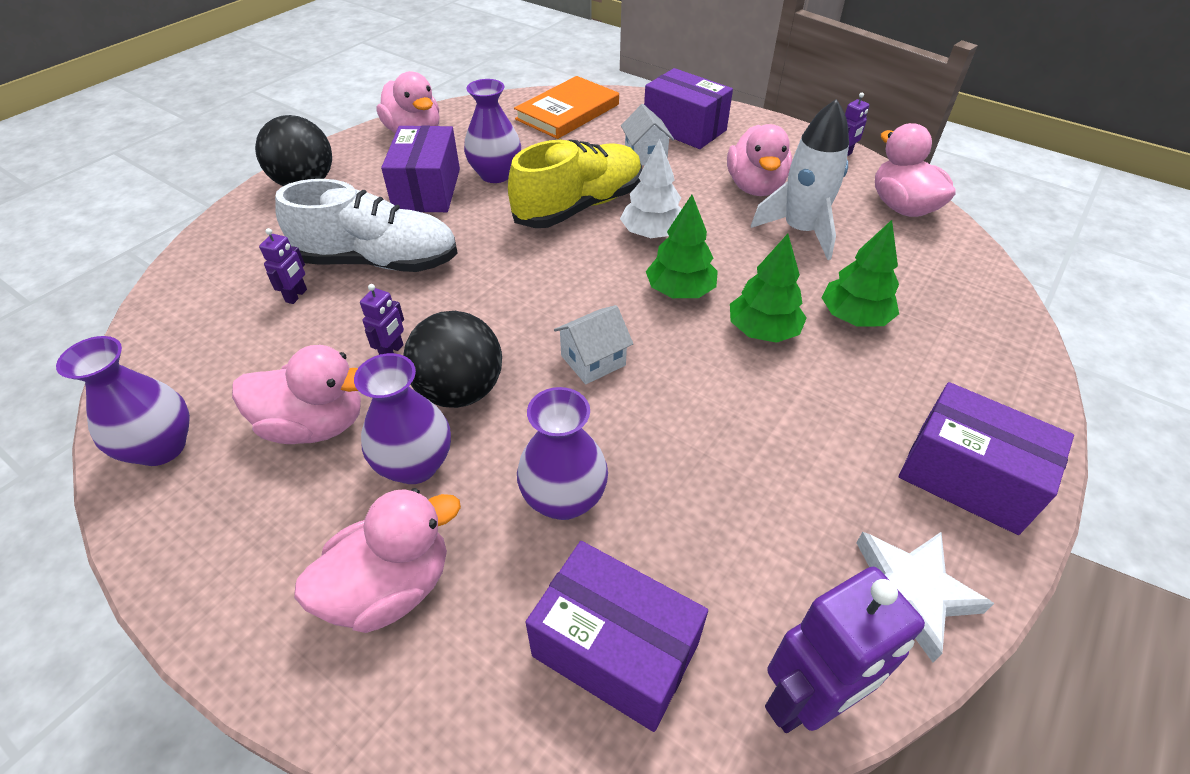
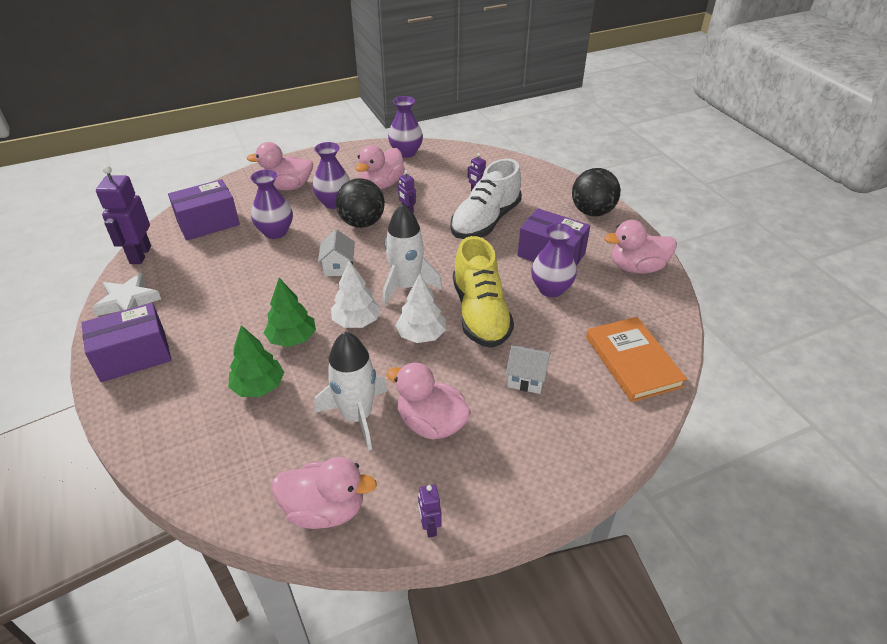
camera: 120 degrees right, 5 degrees down
(390, 587) = (287, 187): pink duck -> pink duck turned 90 degrees clockwise
(579, 277) = (406, 286): none -> white rocket
(680, 291) = (356, 321): green tree -> white tree
(684, 128) = (557, 428): purple box -> none

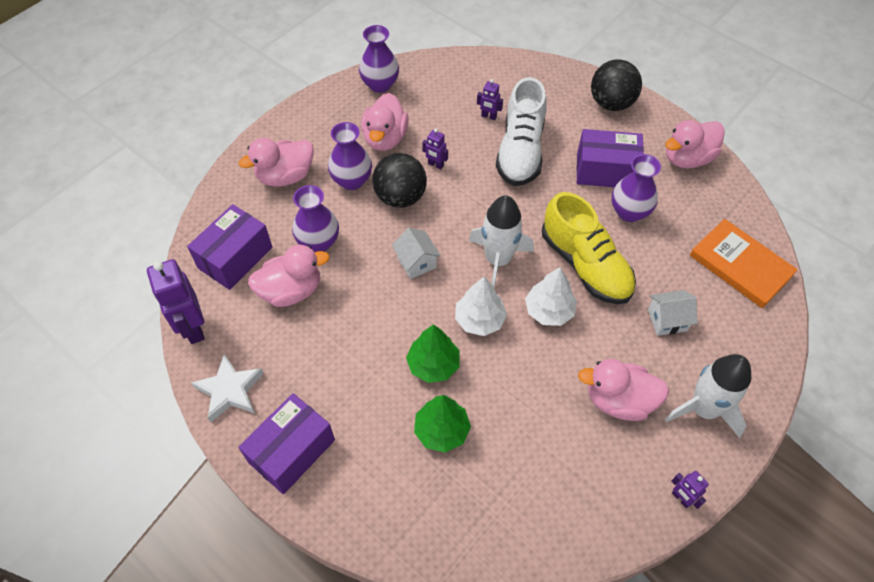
camera: 25 degrees left, 15 degrees up
(325, 510) = (589, 523): pink duck -> pink duck (291, 291)
(357, 416) = (552, 421): white rocket -> white rocket (703, 409)

